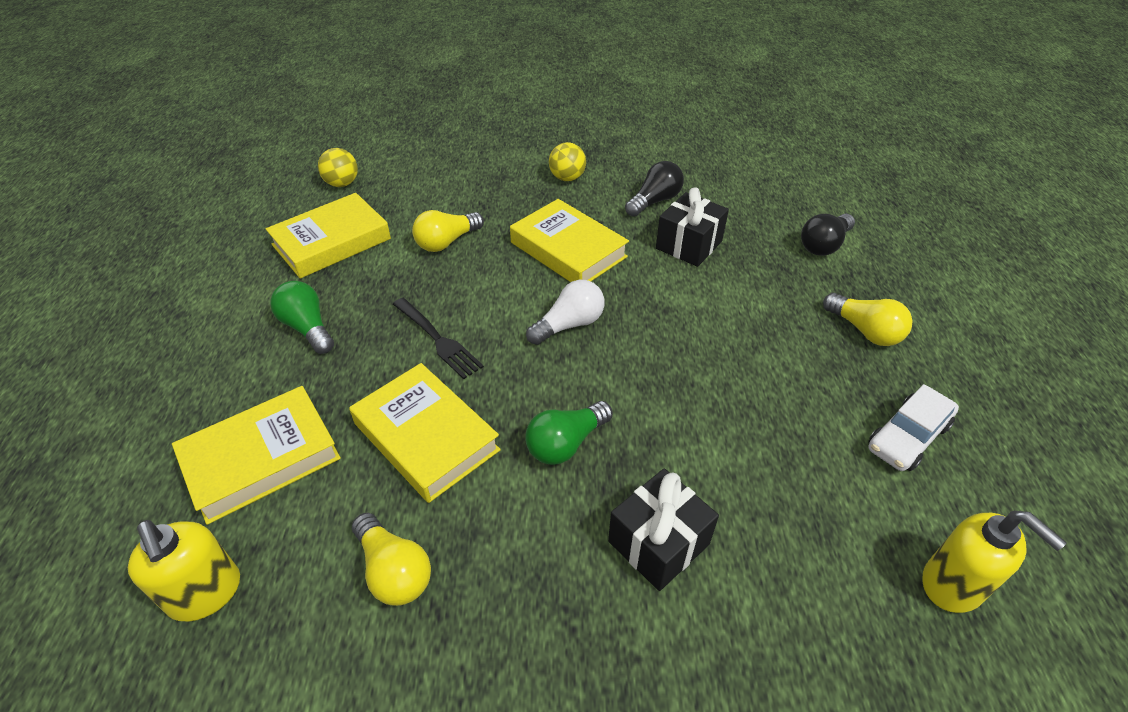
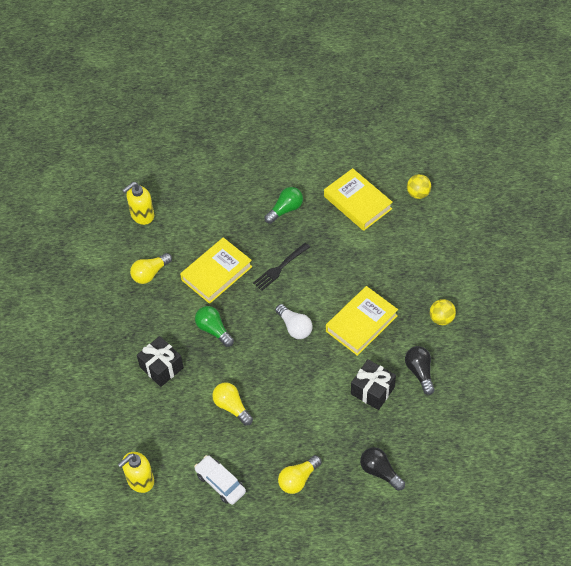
camera: 90 degrees right, 10 degrees up
(261, 458) = (204, 214): yellow book -> none
(446, 242) = (363, 259): yellow light bulb -> yellow light bulb (232, 407)
(654, 201) = (420, 372): black light bulb -> black light bulb turned 150 degrees counterclockwise

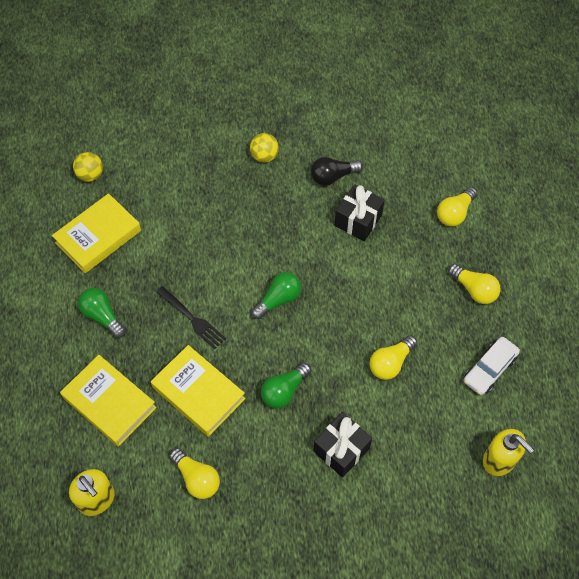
camera: 95 degrees left, 5 degrees up
(295, 327) = (278, 300): white light bulb -> green light bulb
(361, 323) = (271, 231): yellow book -> yellow book (109, 403)
(380, 472) = (454, 213): black light bulb -> yellow light bulb

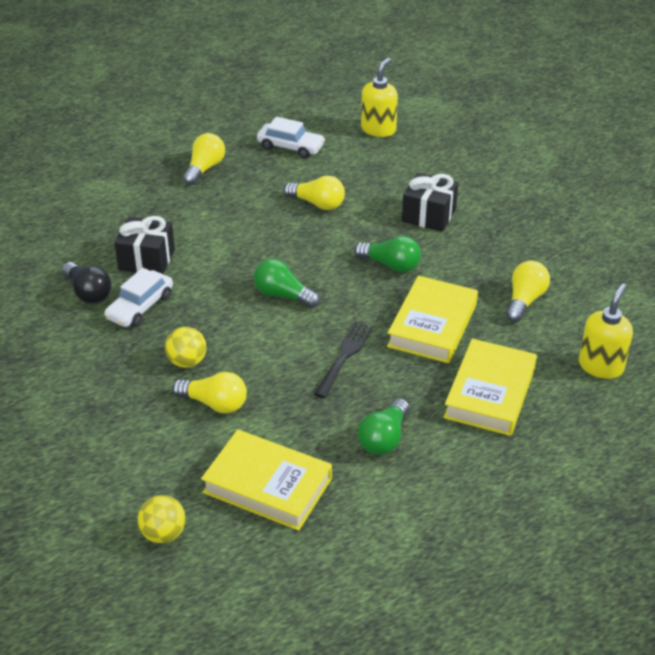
camera: 110 degrees left, 20 degrees down
(264, 156) = (72, 359): yellow ball -> yellow ball (187, 362)
(303, 205) = (140, 307): none -> white car
(454, 213) = (111, 195): yellow light bulb -> yellow light bulb (214, 403)

